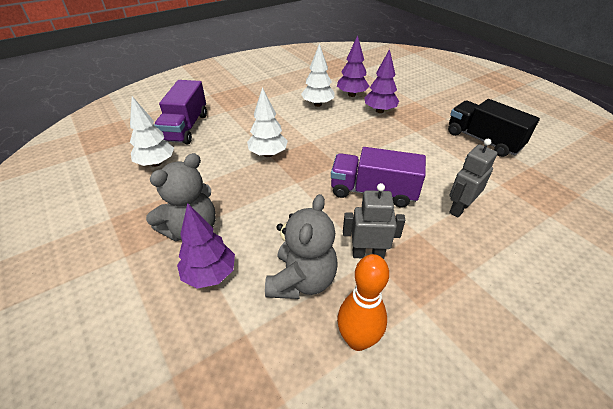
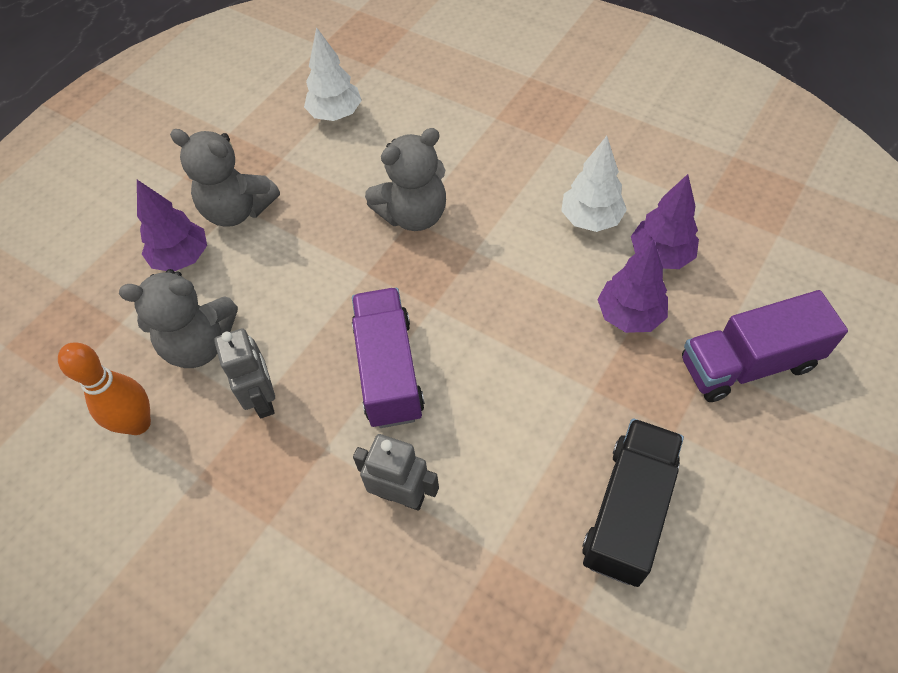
camera: 70 degrees right, 15 degrees up
(185, 128) = (425, 99): purple truck -> purple truck (747, 364)
(268, 154) = (413, 215): white tree -> grey teddy bear

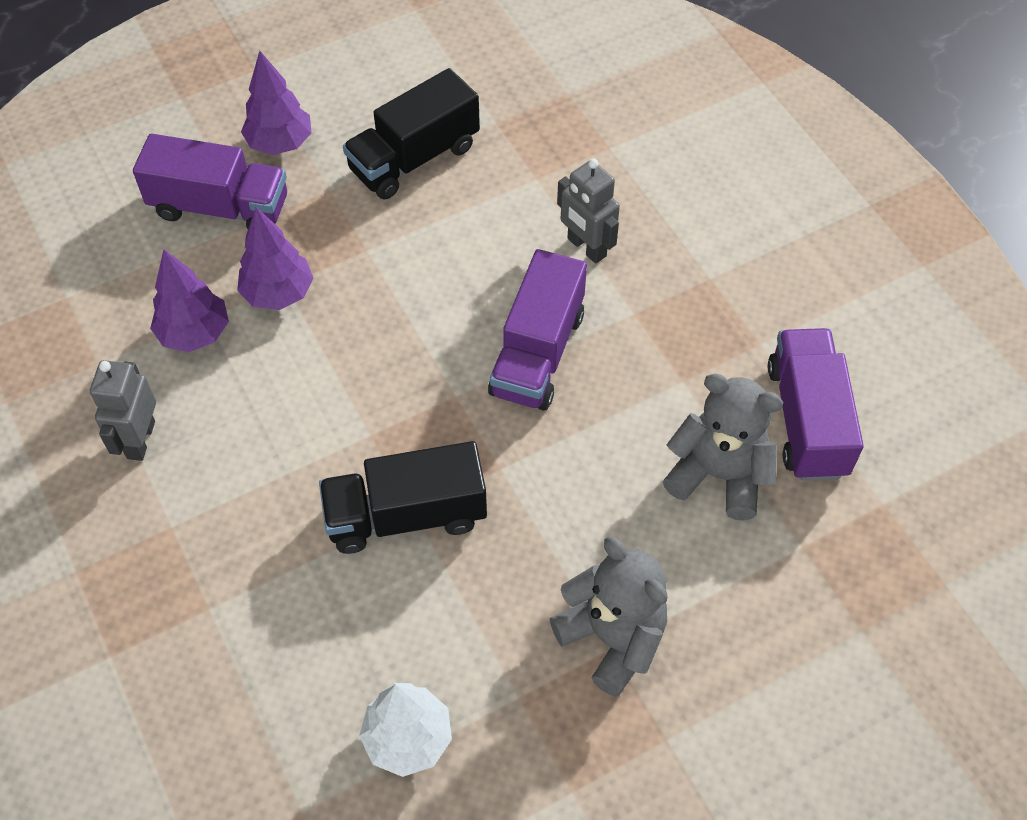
camera: 155 degrees left, 0 degrees up
(138, 423) = (807, 420): orange bowling pin -> purple truck
(182, 258) = (706, 600): purple tree -> purple tree (280, 143)
(263, 398) = (673, 385): grey robot -> grey robot (140, 440)
(413, 215) = (406, 515): grey teddy bear -> black truck
(590, 219) = (223, 407): white tree -> none

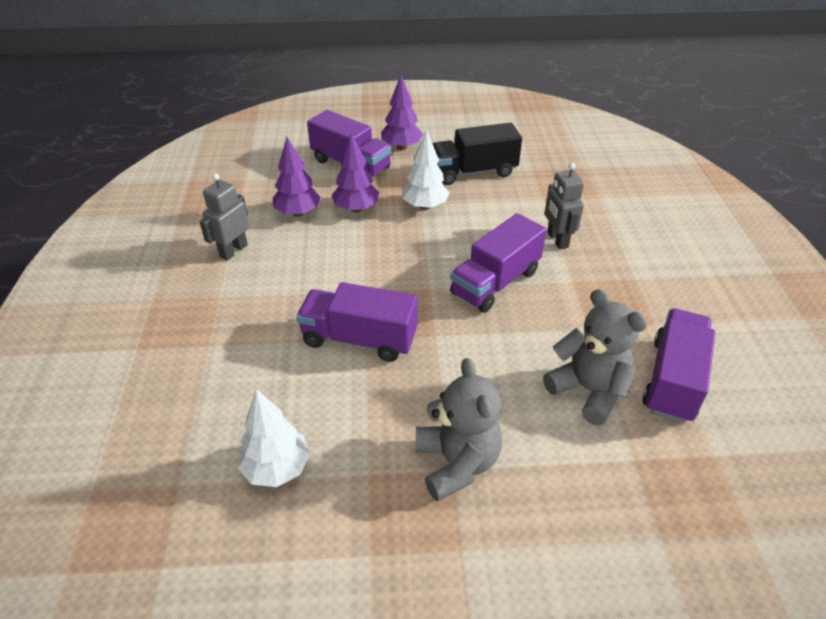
camera: 25 degrees right, 15 degrees down
(376, 252) = (425, 206): none -> white tree
(406, 515) = (359, 339): black truck -> purple truck

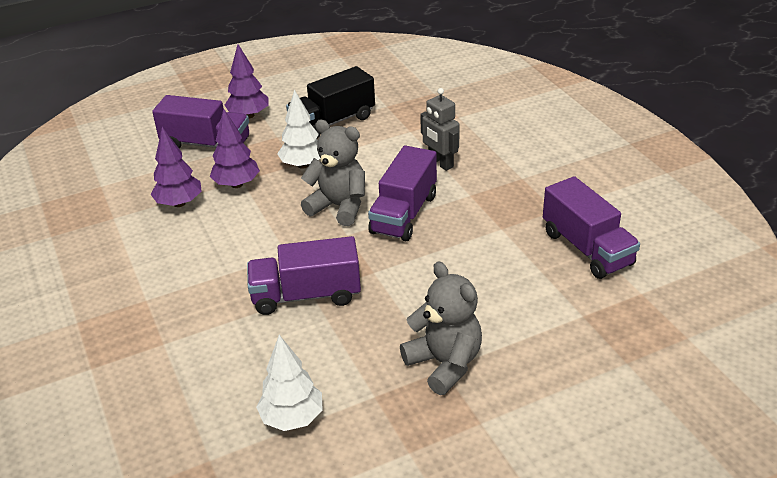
camera: 20 degrees left, 5 degrees down
(233, 251) = (134, 255): grey robot -> none
(588, 390) = (524, 276): grey teddy bear -> grey teddy bear (339, 207)
(673, 380) = (587, 248): purple truck -> purple truck turned 150 degrees clockwise

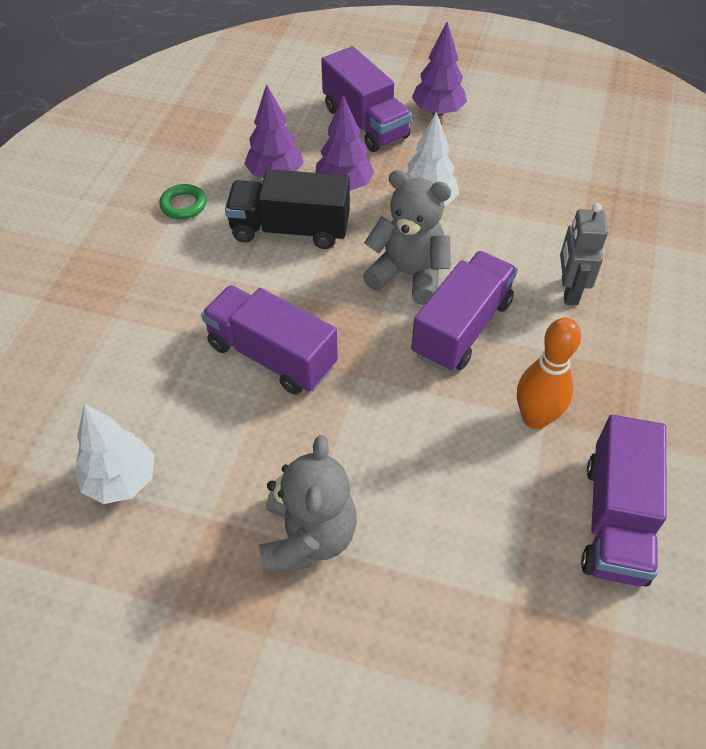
camera: 40 degrees right, 15 degrees up
(132, 254) = (183, 205): none -> green ring
(332, 122) = (510, 168): black truck -> black truck (290, 229)
(339, 207) = (408, 275): grey teddy bear -> grey teddy bear turned 45 degrees counterclockwise
(404, 214) = (462, 328): purple truck -> purple truck turned 150 degrees clockwise
(495, 231) = (535, 418): none -> orange bowling pin

